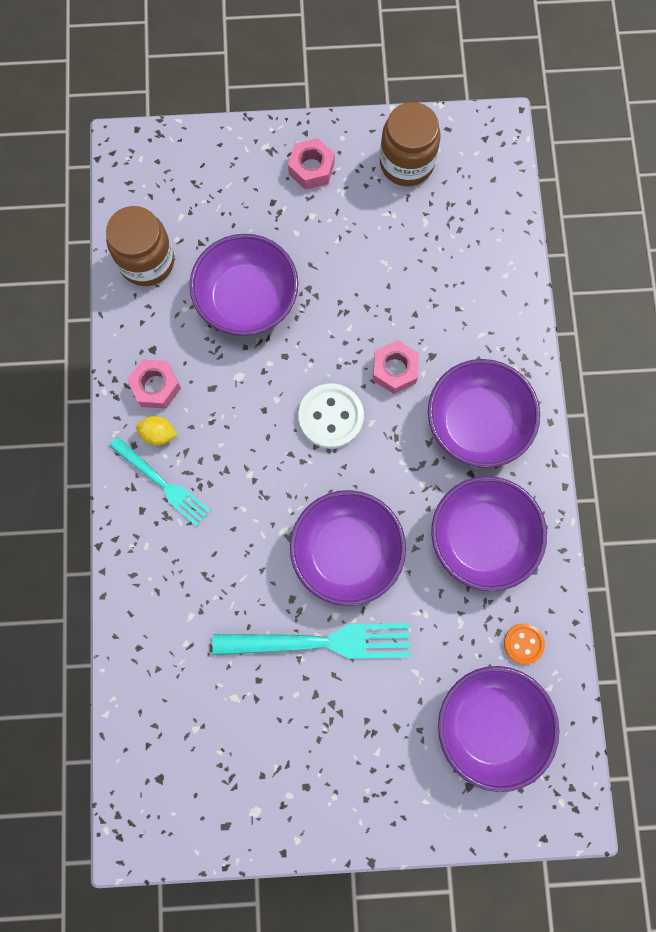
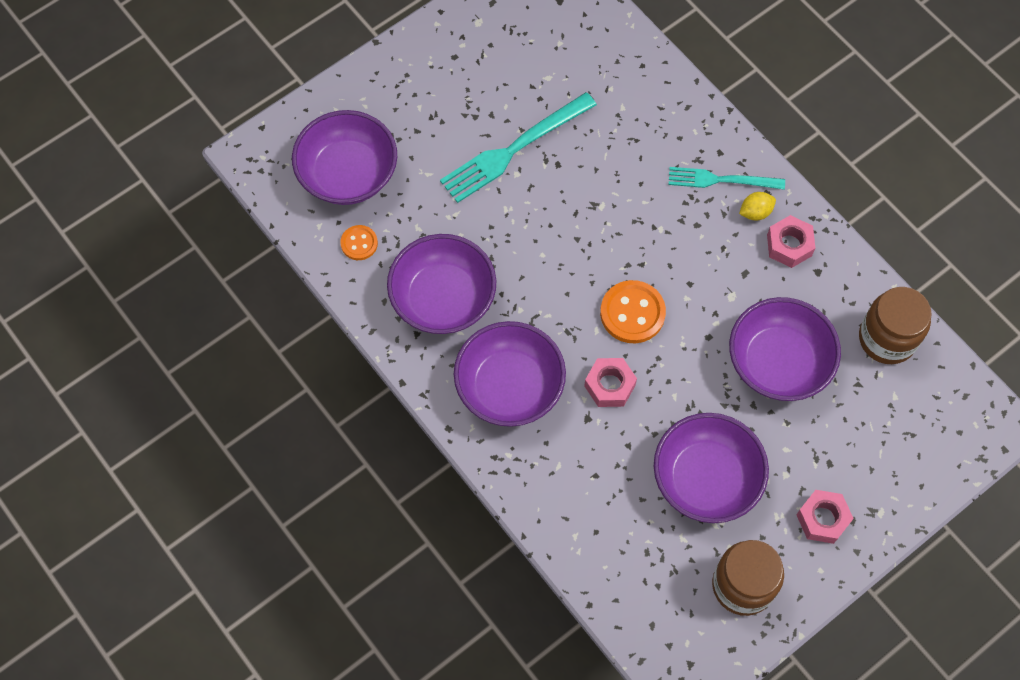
camera: 145 degrees right, 10 degrees down
(331, 417) = (632, 313): white button -> orange button
(347, 552) = (541, 222): purple bowl -> purple bowl (706, 479)

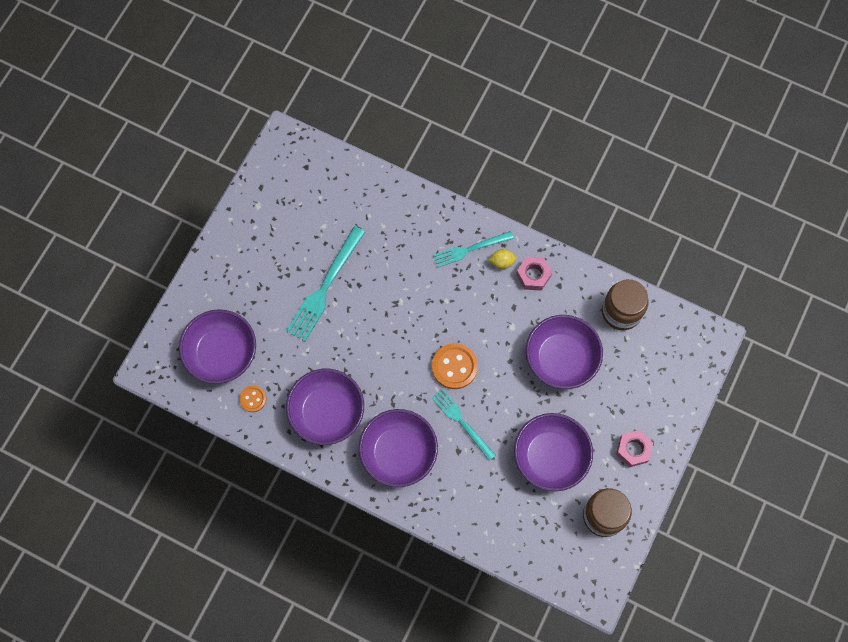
camera: 25 degrees left, 5 degrees up
(609, 385) = (462, 422): pink nut -> turquoise fork
(755, 212) = (502, 262): yellow lemon -> yellow lemon turned 45 degrees clockwise

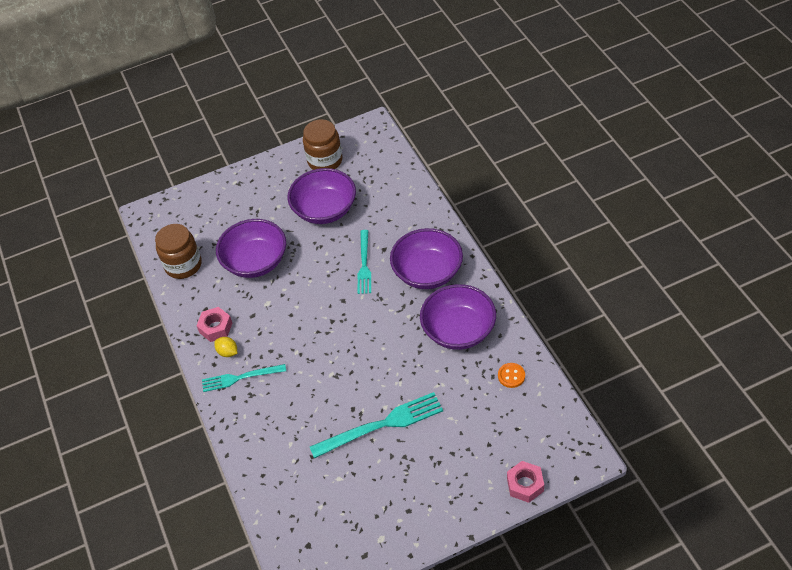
camera: 135 degrees left, 20 degrees down
(222, 353) = (511, 428): purple bowl -> none
(454, 367) = (335, 302): orange button -> none
(470, 249) = (241, 377): turquoise fork -> turquoise fork turned 150 degrees clockwise
(633, 449) = (268, 183): pink nut -> pink nut (525, 485)

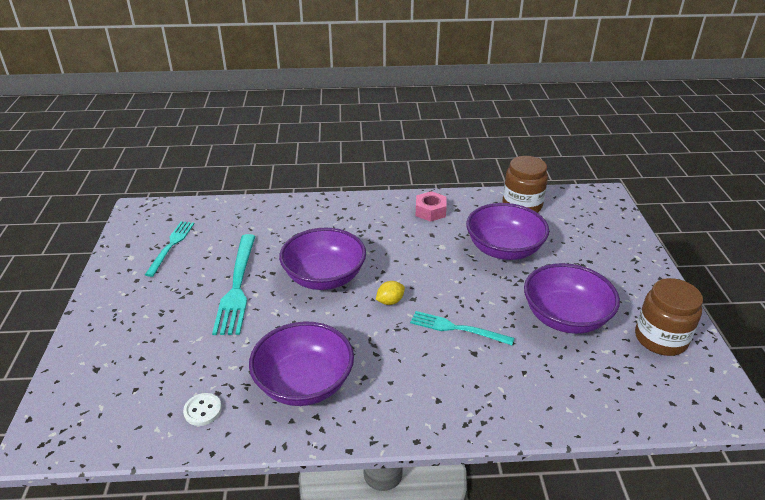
camera: 105 degrees right, 15 degrees down
(228, 352) = (396, 213): yellow lemon -> yellow lemon (390, 301)
(241, 377) = (362, 215): turquoise fork -> turquoise fork (171, 246)
(427, 272) = (413, 383): purple bowl -> purple bowl (324, 277)
(511, 376) = (203, 410): orange button -> white button
(525, 485) = (70, 370): pink nut -> none

